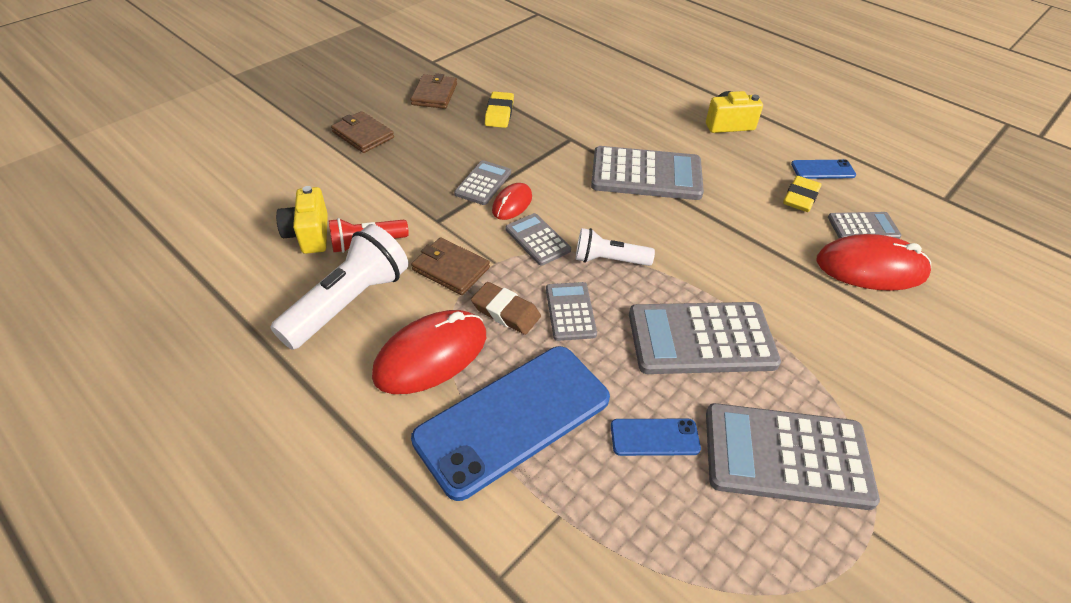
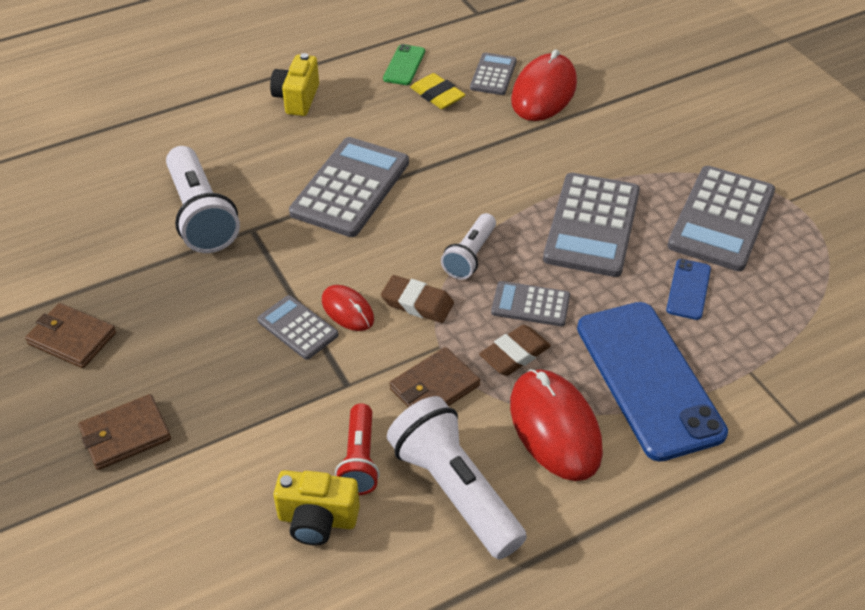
camera: 70 degrees left, 0 degrees up
(499, 113) = (161, 281): yellow eraser -> none
(537, 240) = (417, 303): grey calculator -> brown eraser
(571, 113) = (201, 215): none -> white flashlight
(822, 170) = (404, 65): blue phone -> green phone

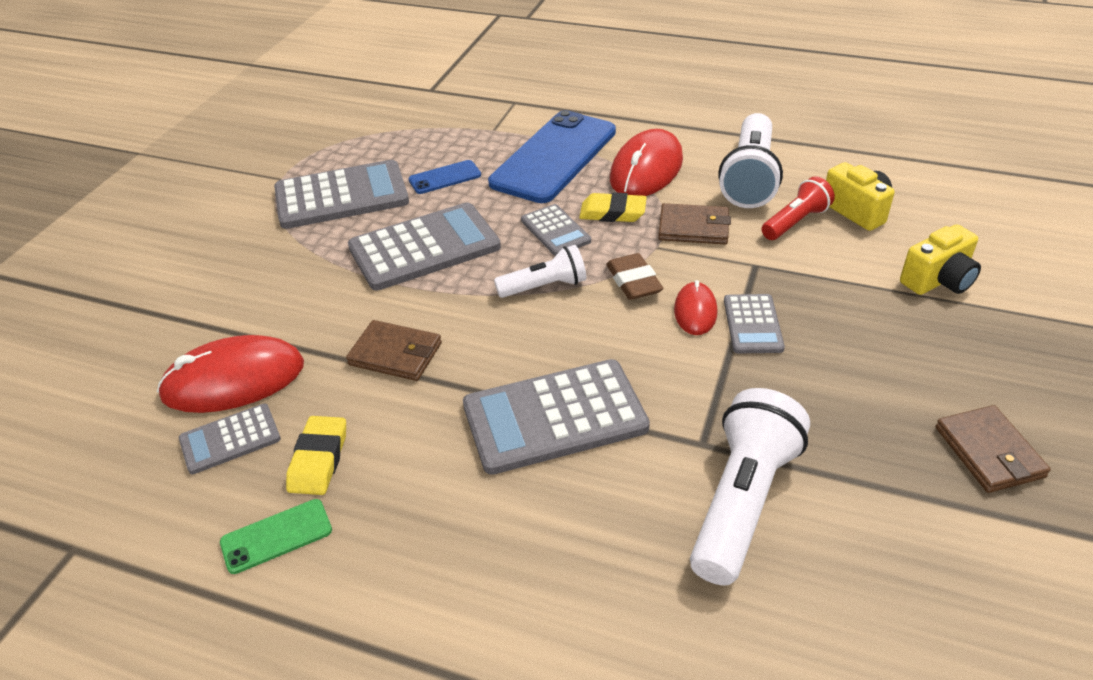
camera: 130 degrees left, 5 degrees down
(125, 435) = (976, 336): brown wallet -> brown wallet (395, 354)
(297, 99) = (455, 593): yellow camera -> yellow camera (938, 281)
(514, 354) = (612, 213): brown eraser -> yellow eraser

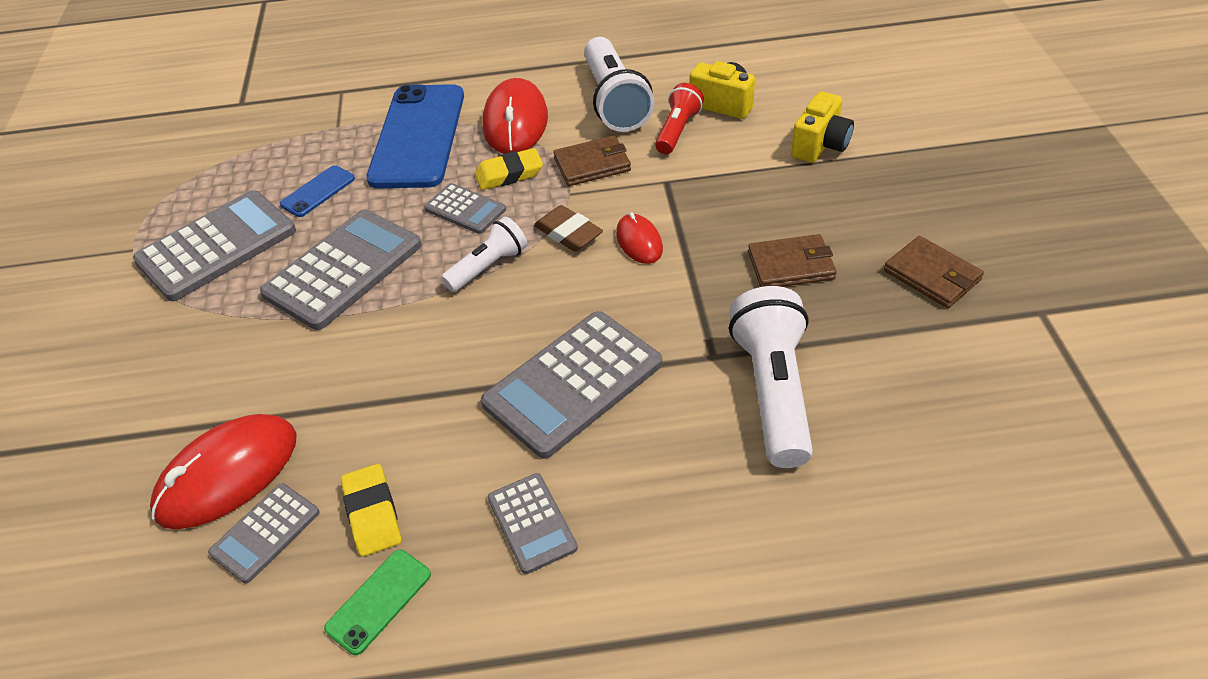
camera: 25 degrees left, 5 degrees up
(395, 354) = (383, 384): brown wallet -> brown wallet (791, 265)
(752, 324) = (694, 236): grey calculator -> grey calculator (532, 523)

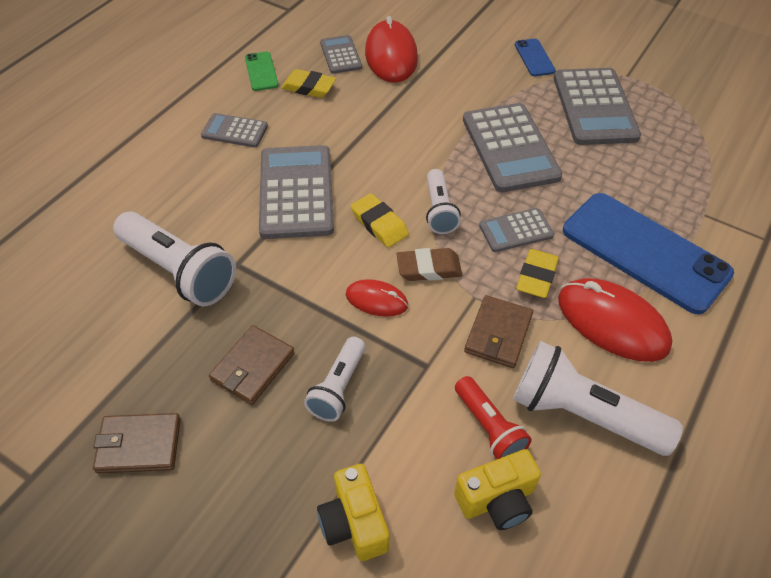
camera: 125 degrees right, 5 degrees up
(318, 191) = (615, 170): blue phone -> blue phone (534, 58)
(549, 294) = (379, 224): none -> yellow eraser
(743, 211) = (338, 387): none -> white flashlight

